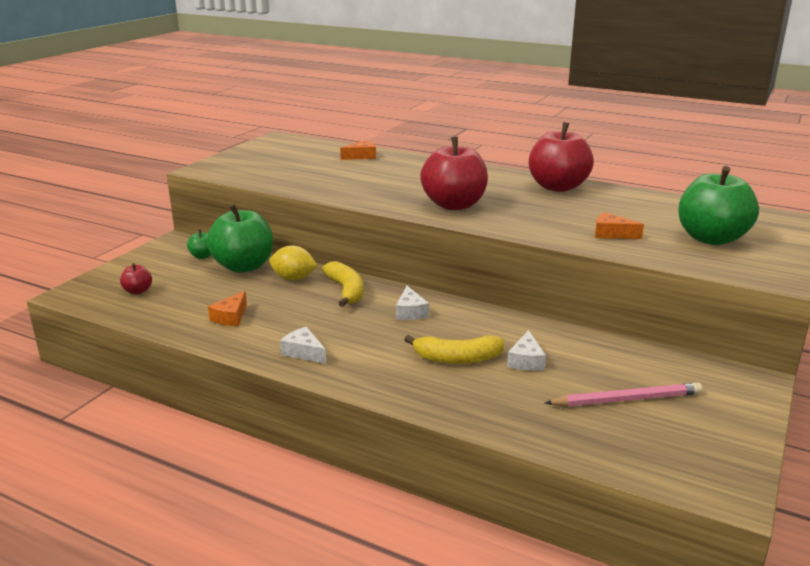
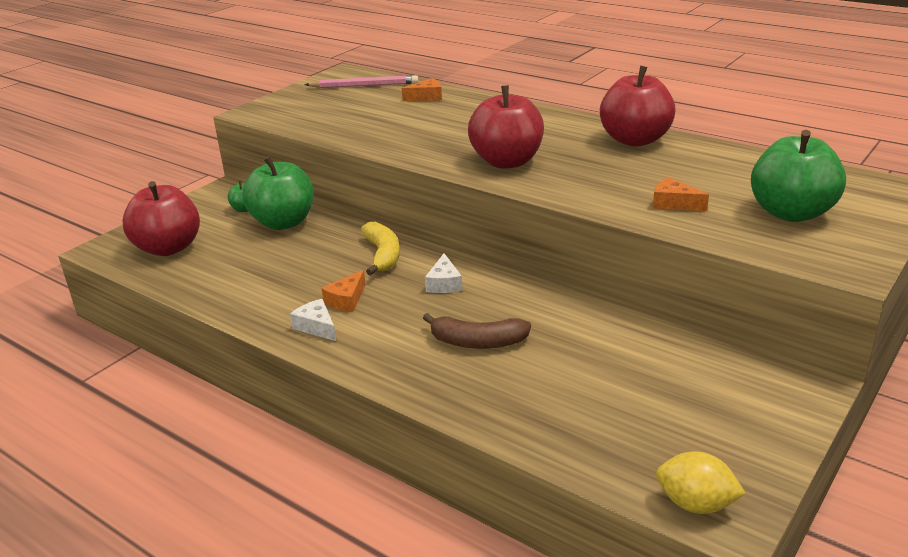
camera: 10 degrees right, 5 degrees up
(138, 291) = (168, 248): red apple -> red apple, size x2.27
(231, 317) = (253, 282): orange cheese -> orange cheese (346, 300)
(293, 278) = (331, 239): yellow lemon -> yellow lemon (695, 504)
(457, 358) = (477, 342): yellow banana -> brown banana
(526, 361) = (553, 348): white cheese -> none
(626, 399) = (650, 401): pink pencil -> pink pencil (364, 85)

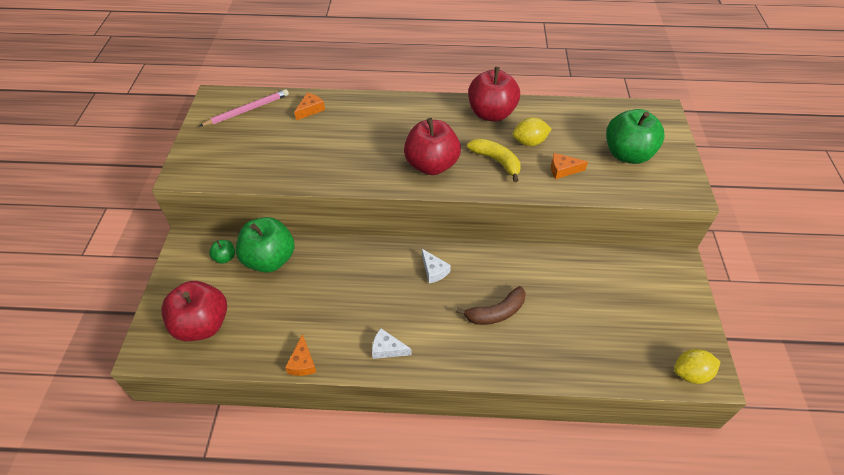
camera: 35 degrees left, 20 degrees up
(346, 300) = (385, 315): orange cheese -> orange cheese (302, 362)
(382, 255) = (371, 262): yellow banana -> yellow banana (496, 161)
(656, 172) = (529, 142): none -> yellow lemon

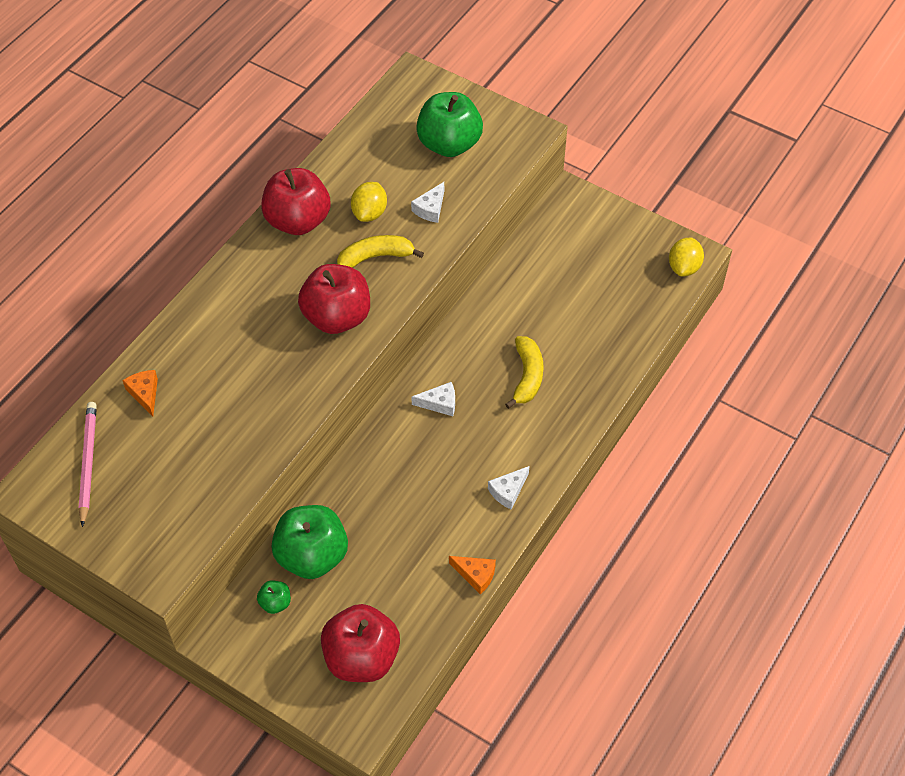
camera: 60 degrees left, 5 degrees up
(496, 312) = (527, 376): brown banana -> yellow banana
(563, 170) = (430, 209): orange cheese -> white cheese

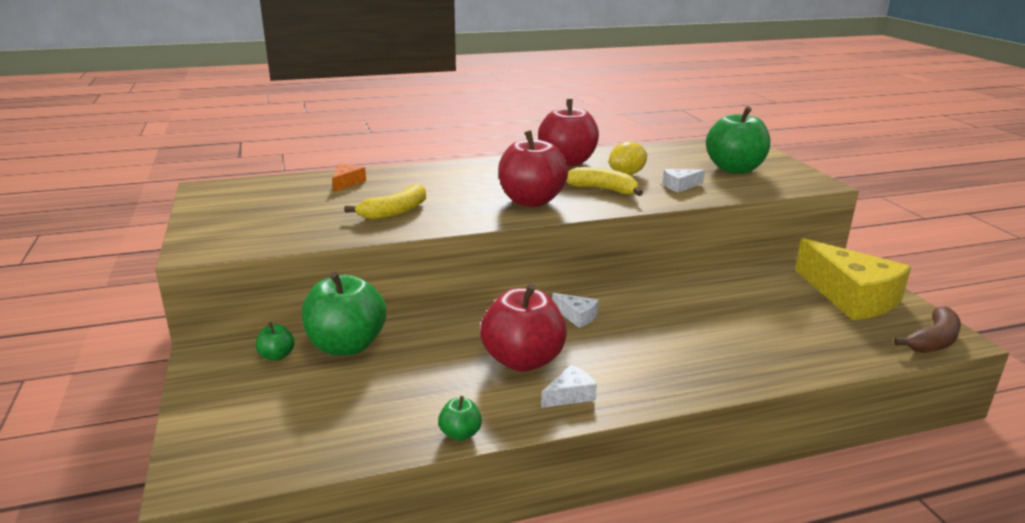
camera: 40 degrees right, 30 degrees down
(87, 463) = (260, 192): pink pencil -> none
(361, 657) = (278, 428): red apple -> red apple (523, 360)
(476, 575) = (460, 434): orange cheese -> green apple
(508, 491) = (570, 395): white cheese -> white cheese turned 150 degrees clockwise
(527, 376) = (680, 336): yellow banana -> yellow banana (395, 212)
(605, 242) = (851, 296): none -> yellow cheese
(684, 267) = (933, 340): yellow lemon -> brown banana

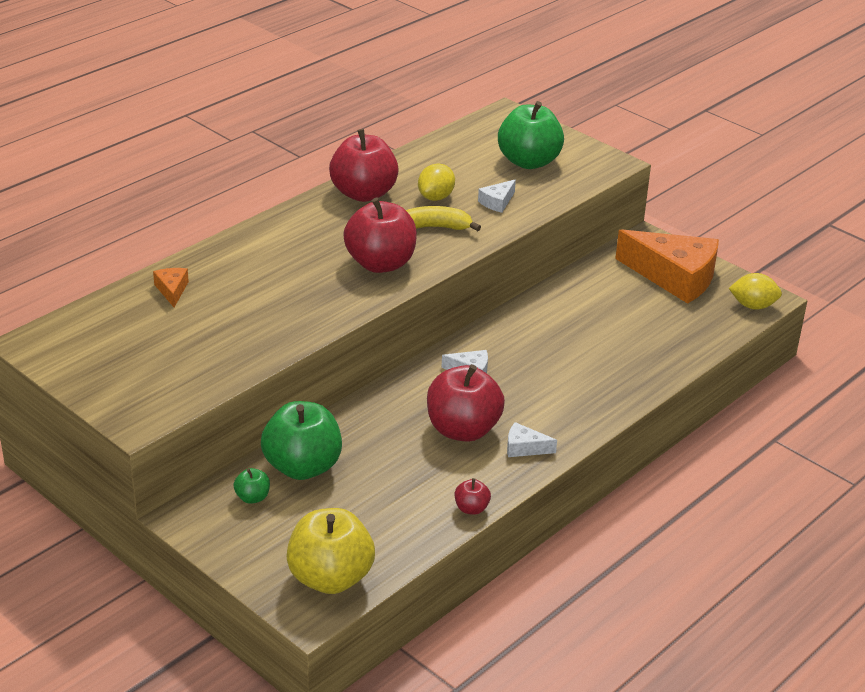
camera: 30 degrees left, 10 degrees up
(253, 450) = (330, 578): none -> yellow apple
(395, 212) = (268, 316): yellow banana -> none
(460, 434) = (471, 508): green apple -> red apple
(570, 395) = (524, 448): white cheese -> white cheese turned 105 degrees counterclockwise
(851, 296) = (674, 277): yellow cheese -> orange cheese
(933, 340) = (753, 306): brown banana -> yellow lemon

